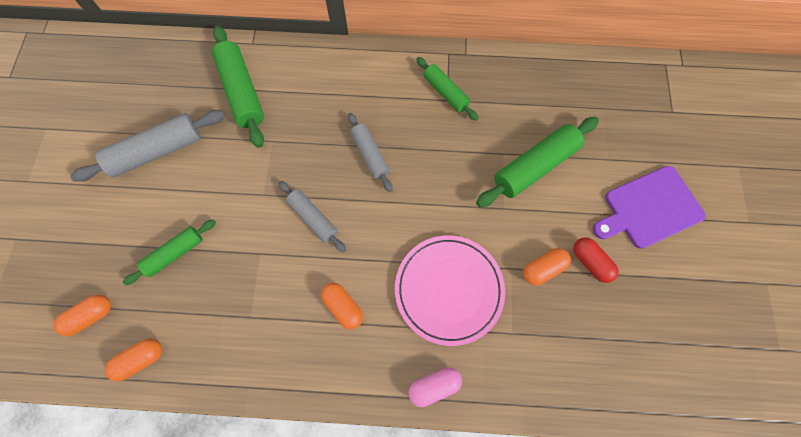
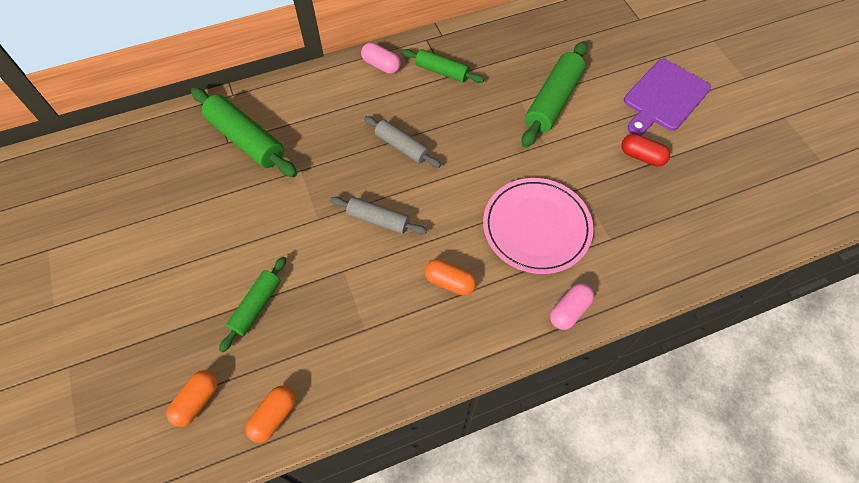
camera: 25 degrees left, 10 degrees down
(157, 151) = (186, 223): grey rolling pin -> none
(394, 64) = (381, 65): none -> pink capsule
(543, 268) = (606, 177): orange capsule -> none

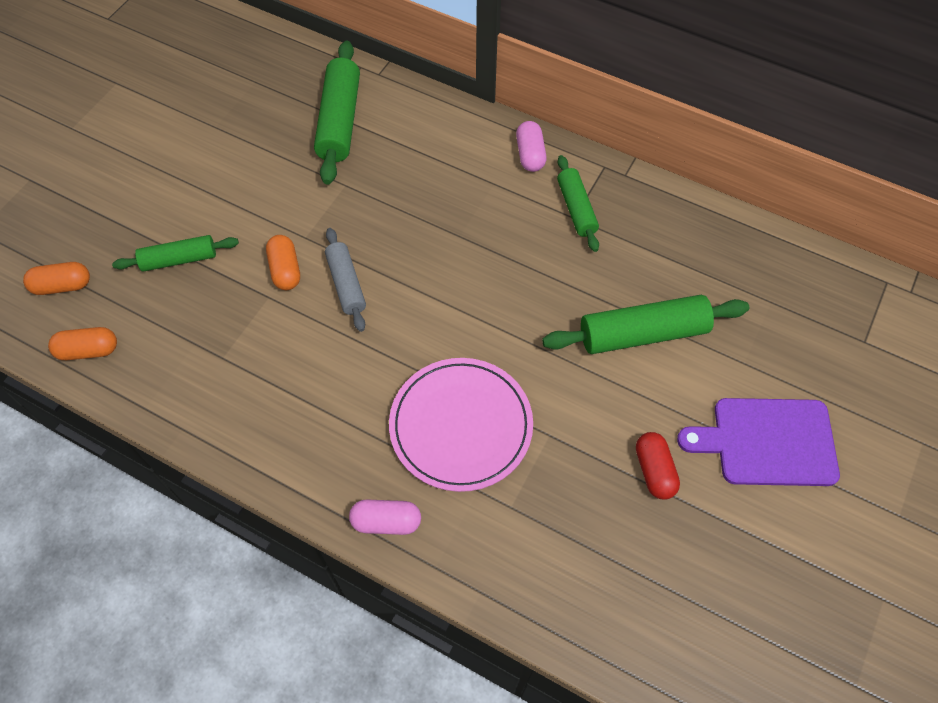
camera: 50 degrees right, 0 degrees up
(402, 146) = (448, 242): grey rolling pin -> none
(449, 282) = (329, 391): orange capsule -> orange capsule (285, 270)

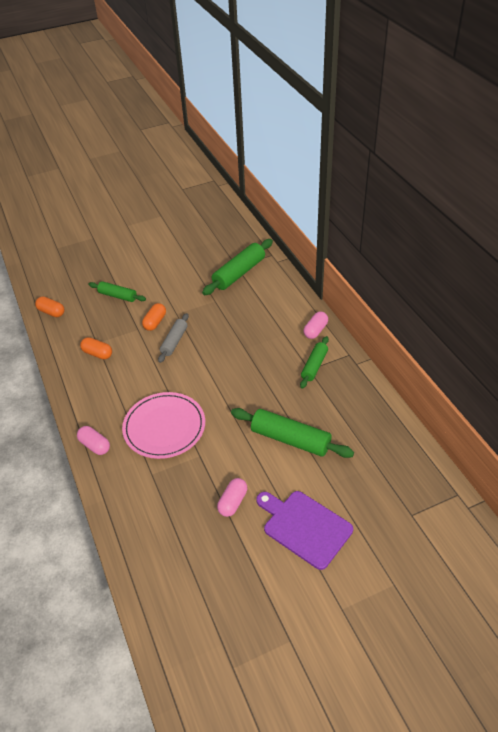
camera: 40 degrees right, 15 degrees down
(62, 286) = (66, 283): orange capsule -> orange capsule (97, 353)
(654, 471) = (233, 502): red capsule -> pink capsule

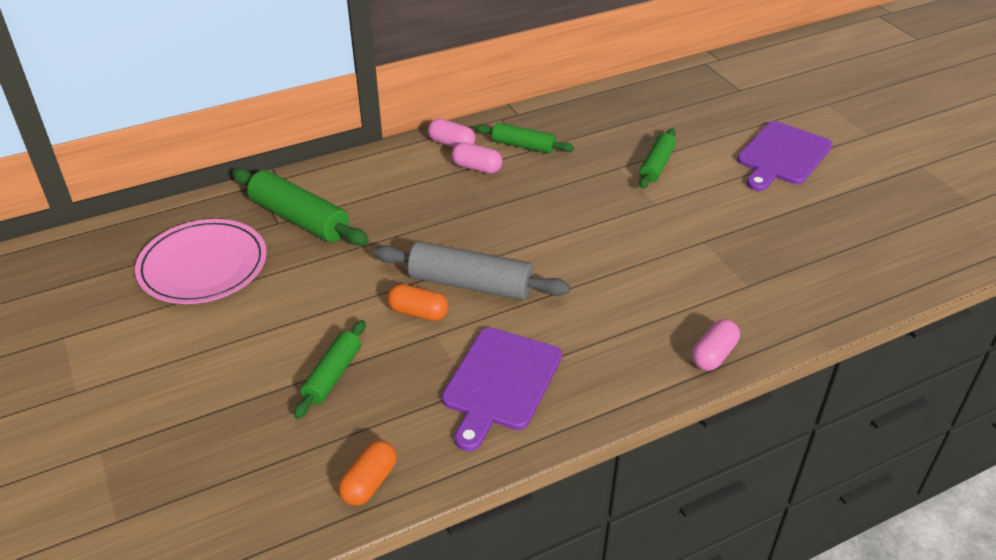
camera: 95 degrees left, 5 degrees down
(97, 353) = (500, 383): orange capsule -> purple cutting board
(164, 427) = (659, 280): pink plate -> pink plate (203, 265)
(174, 341) = (470, 284): grey rolling pin -> grey rolling pin, size x1.62
(233, 502) = (768, 209): pink capsule -> pink capsule (476, 168)
(290, 439) = (656, 165): green rolling pin -> green rolling pin, size x0.62

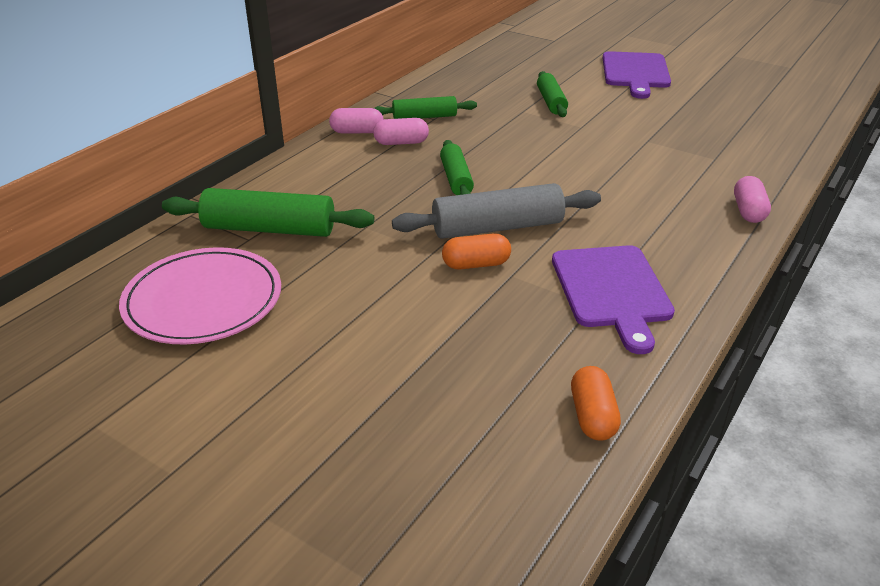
camera: 30 degrees left, 5 degrees down
(332, 375) = (452, 343): green rolling pin -> green rolling pin (456, 179)

